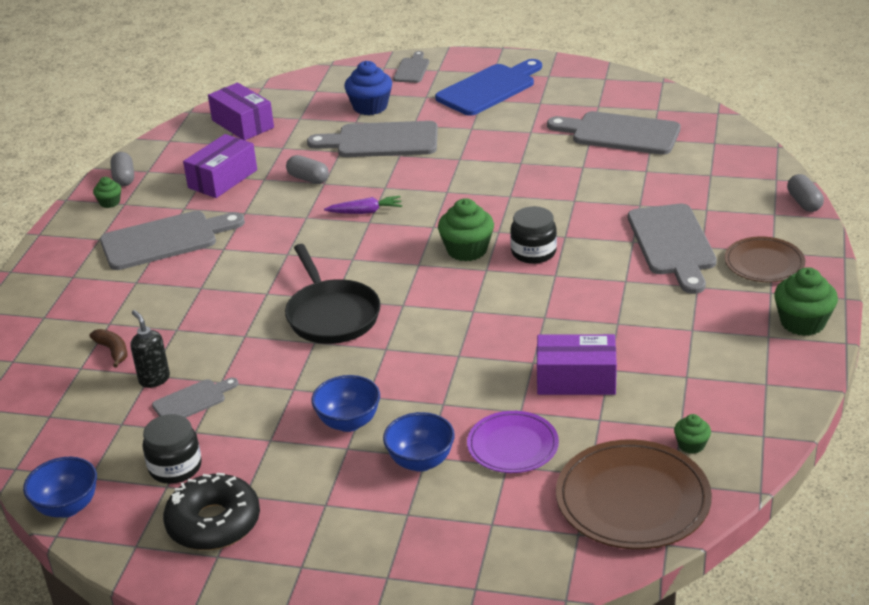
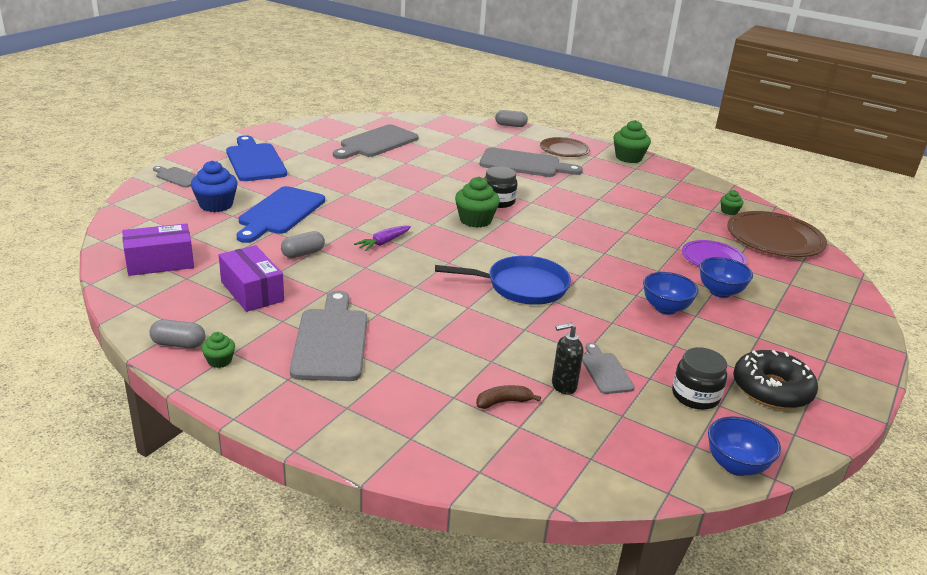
camera: 75 degrees left, 5 degrees down
(331, 315) = (521, 286): black pan -> blue pan
(365, 212) = (384, 242): purple carrot -> purple carrot turned 150 degrees counterclockwise
(381, 141) = (280, 213): grey cutting board -> blue cutting board
(576, 379) = (652, 224): purple box -> none

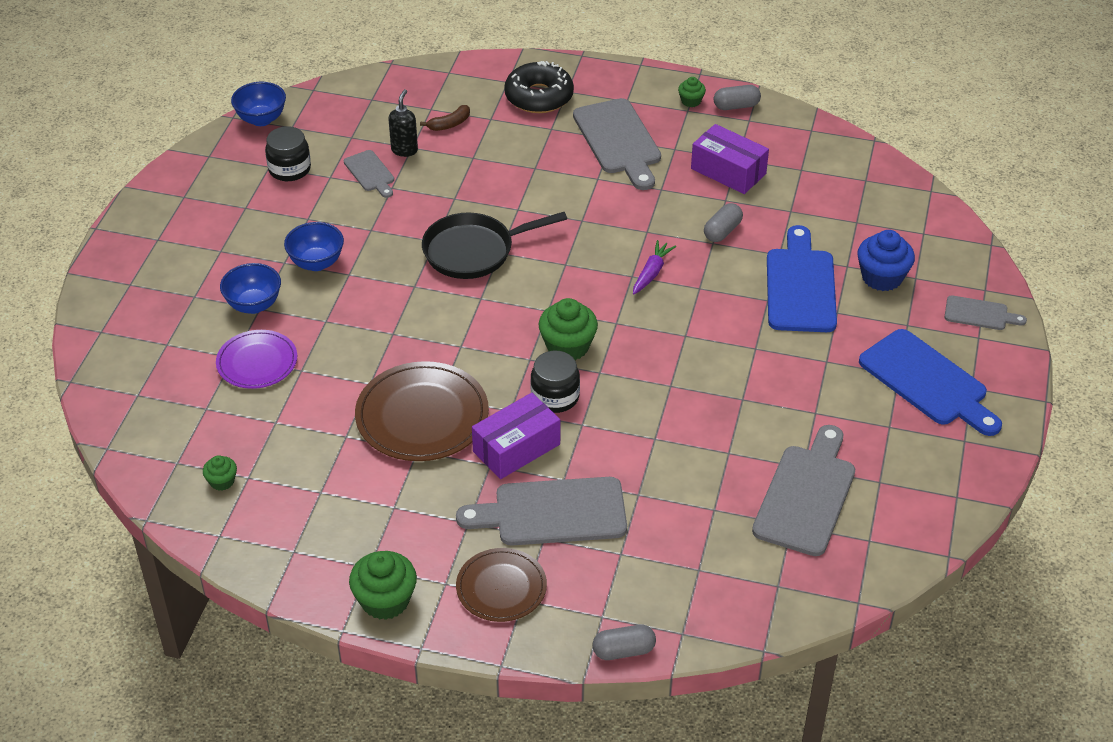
camera: 165 degrees right, 15 degrees up
(160, 262) = (844, 180): purple box -> purple box (516, 448)
(521, 286) = (474, 251): blue pan -> black pan
(563, 386) = (404, 150): black soap dispenser -> black soap dispenser turned 45 degrees counterclockwise
(771, 389) = (219, 193): black donut -> black donut (539, 97)
(774, 238) = (165, 433): brown plate -> brown plate (422, 416)

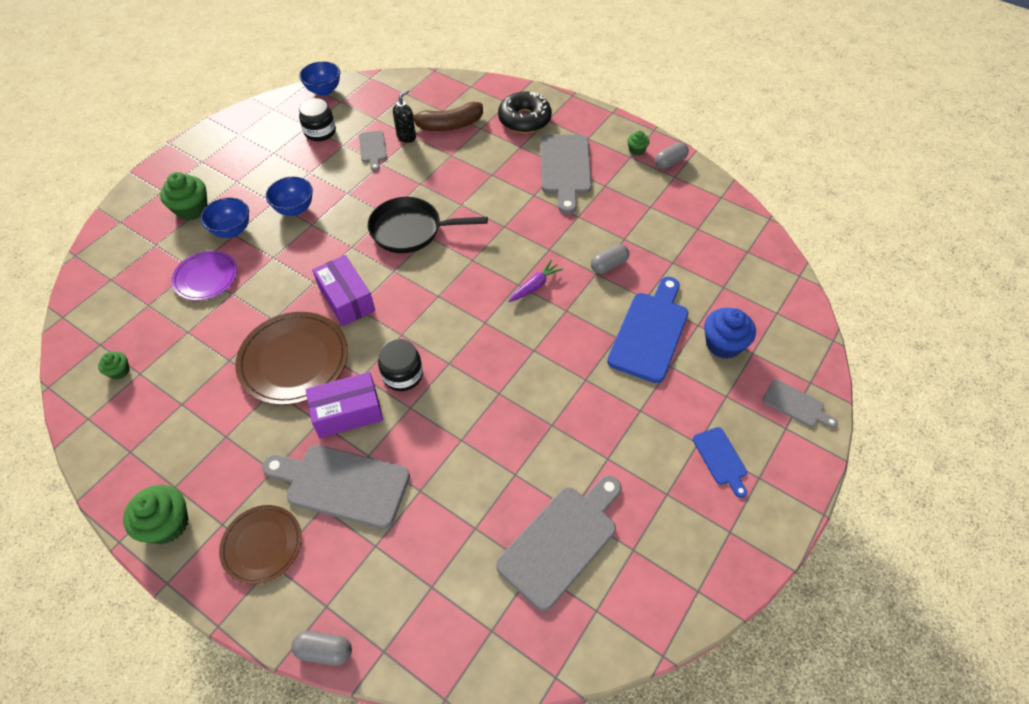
camera: 20 degrees right, 10 degrees up
(449, 124) = (449, 125): brown banana -> brown banana, size x1.86
(568, 346) = (436, 332): green cupcake -> green cupcake (192, 209)
(728, 171) = (638, 215): purple box -> purple box (346, 299)
(736, 106) = (670, 162): grey capsule -> grey capsule turned 45 degrees counterclockwise
(927, 382) = (720, 459): blue cutting board -> blue cutting board, size x0.53

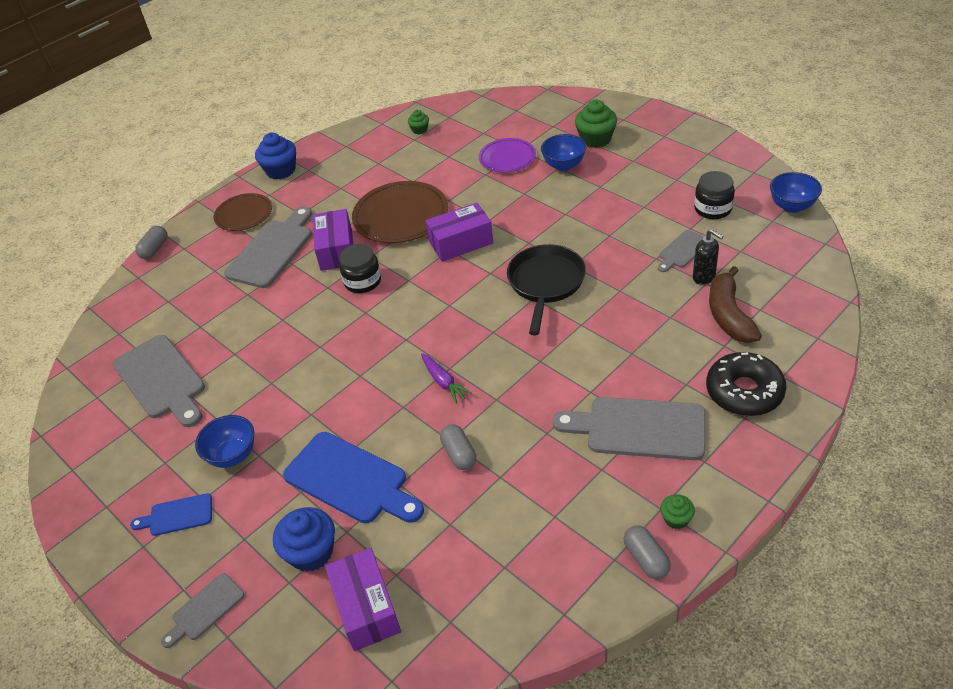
camera: 105 degrees right, 10 degrees down
(167, 524) = (281, 170): green cupcake -> blue cupcake
(294, 209) = (588, 201): blue bowl -> blue bowl (233, 455)
(373, 149) = (682, 250): grey cutting board -> grey cutting board turned 45 degrees counterclockwise
(755, 299) = (366, 608): none -> purple box

